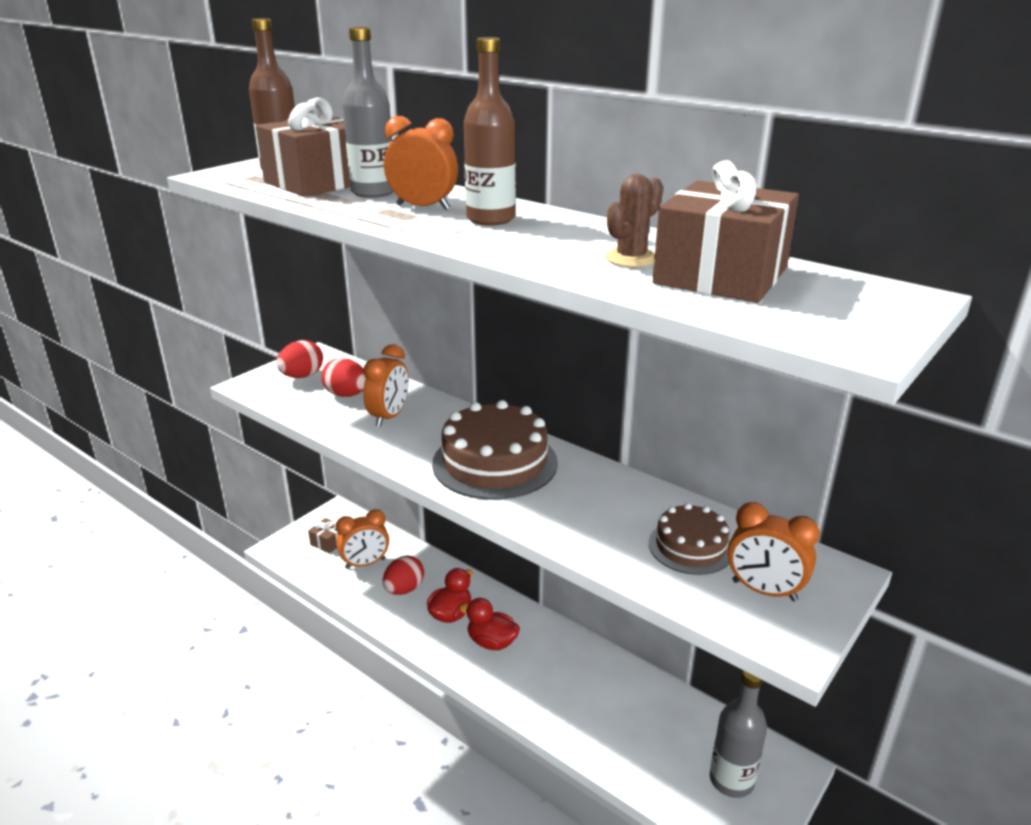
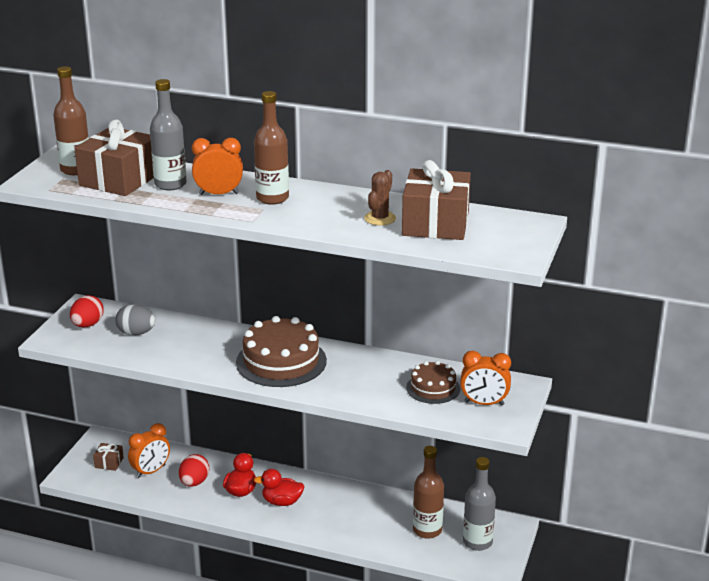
camera: 20 degrees left, 0 degrees up
(346, 395) = (136, 333): red egg -> grey egg
(389, 417) = (182, 344): orange clock -> none
(664, 738) = (427, 530): none -> brown bottle

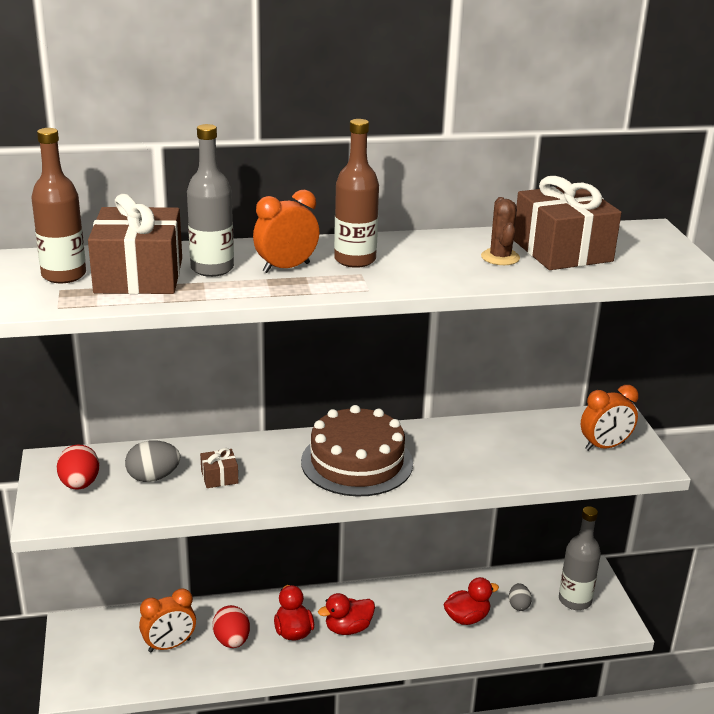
camera: 30 degrees left, 0 degrees up
(109, 463) = (108, 653): brown gift -> brown gift (219, 477)
(151, 471) = (169, 645): orange clock -> orange clock turned 45 degrees clockwise
(377, 525) = (467, 618): none -> red duck
(427, 530) = (518, 605): brown bottle -> grey egg
(433, 388) = (540, 445): brown cake -> none

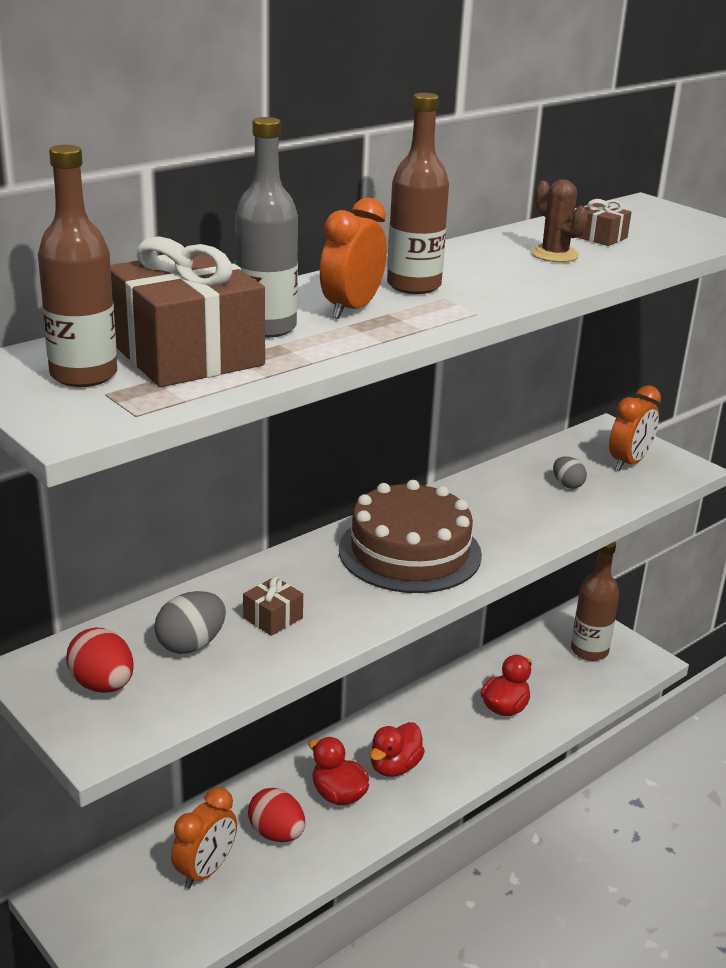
camera: 30 degrees left, 0 degrees up
(518, 605) = (543, 675): grey egg -> grey egg (567, 485)
(562, 250) = (600, 237): brown gift -> brown gift, size x0.44
(575, 600) = (589, 651): grey bottle -> brown bottle

